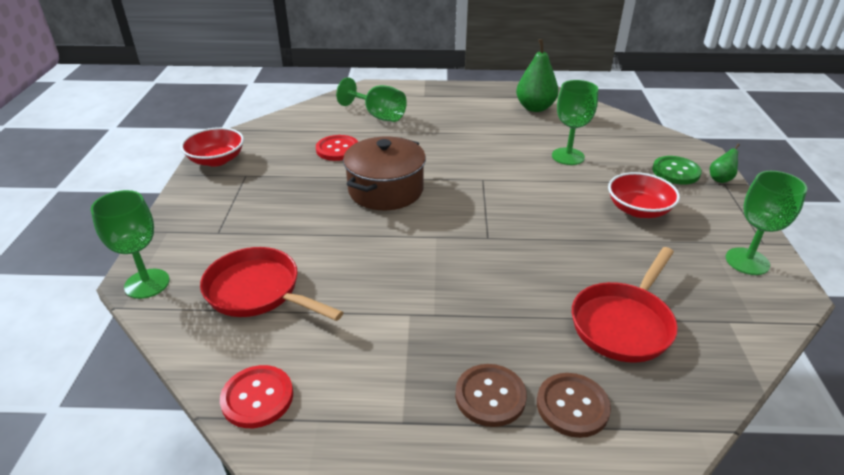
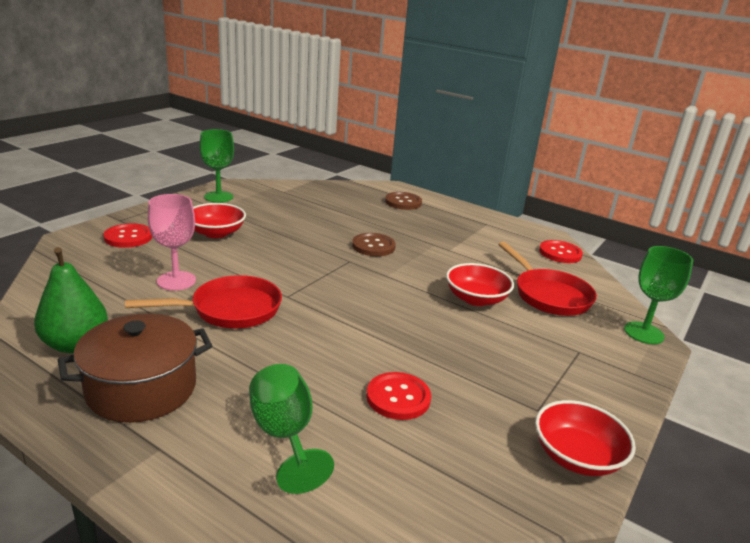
camera: 150 degrees left, 10 degrees down
(333, 248) = (476, 299): none -> red bowl
(386, 190) = (389, 324): brown pot -> brown pot (141, 389)
(490, 396) = (437, 215): brown button -> brown button (373, 246)
(568, 156) = (176, 281): green goblet -> pink goblet
(623, 323) = (335, 207): red pan -> red pan (230, 310)
(675, 172) = (128, 237): green button -> red button
(720, 179) = (114, 222): green pear -> none

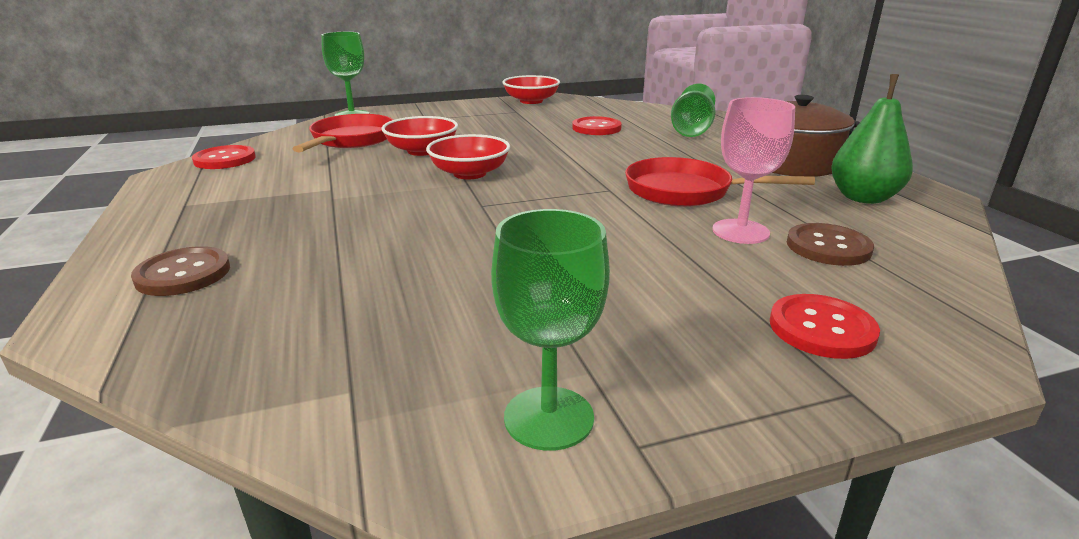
camera: 140 degrees left, 0 degrees up
(216, 233) = (636, 295): red bowl -> red bowl (469, 173)
(373, 246) = (415, 213): brown button -> brown button (828, 247)

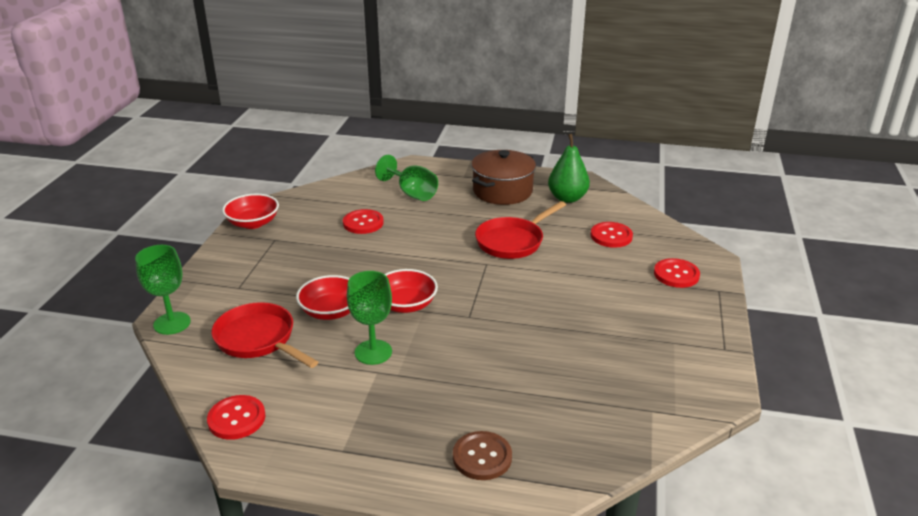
camera: 60 degrees left, 5 degrees up
(549, 418) = (698, 363): green goblet -> green goblet (373, 352)
(740, 231) = (577, 250): pink goblet -> none
(828, 247) = (611, 236): brown button -> red button

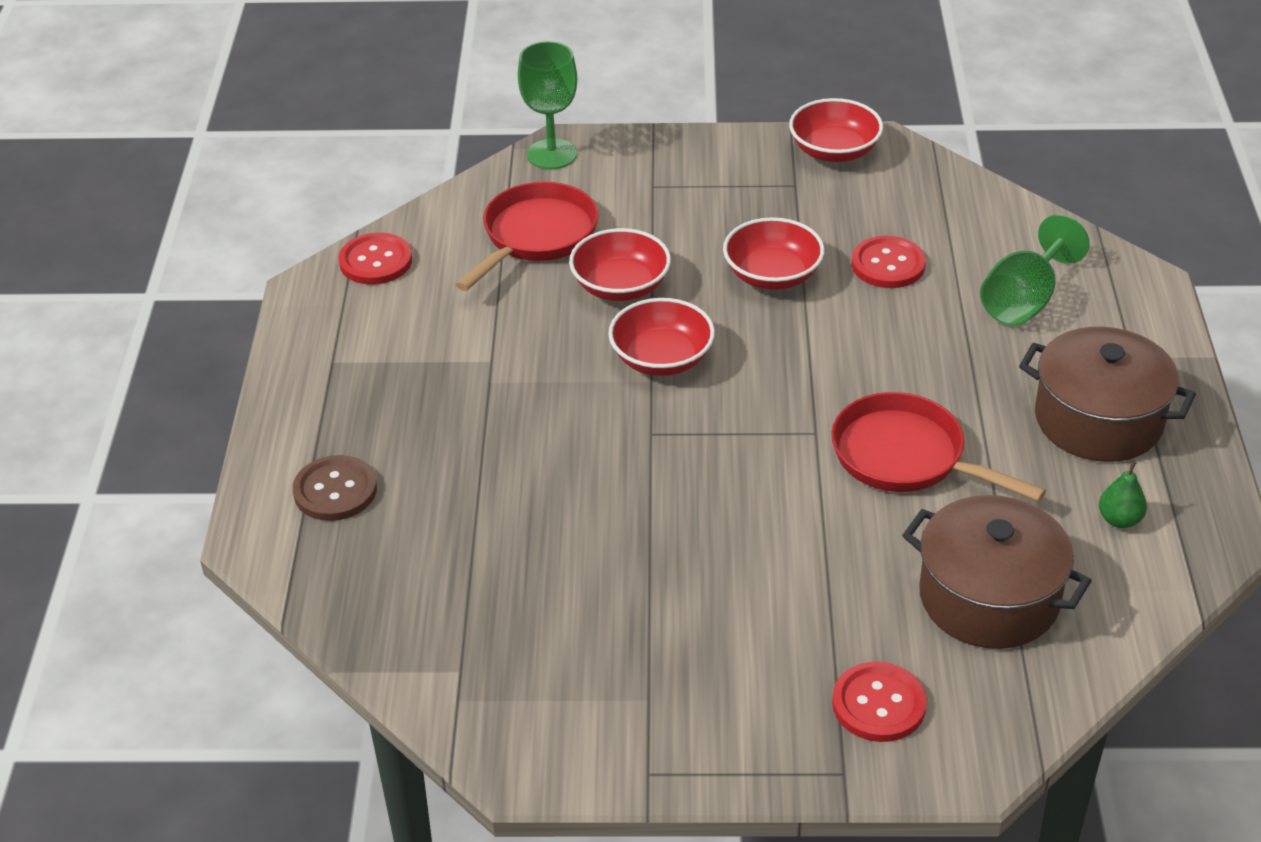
camera: 80 degrees right, 10 degrees up
(351, 258) = (772, 275): none -> red bowl
(373, 352) = (534, 348): green goblet -> none
(567, 198) = (1119, 520): green pear -> green pear, size x0.51
(611, 236) = (989, 598): red button -> brown pot

